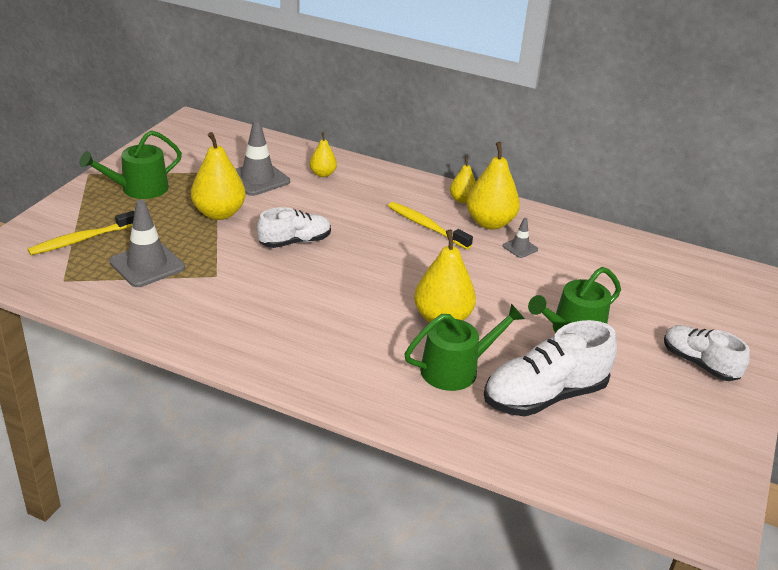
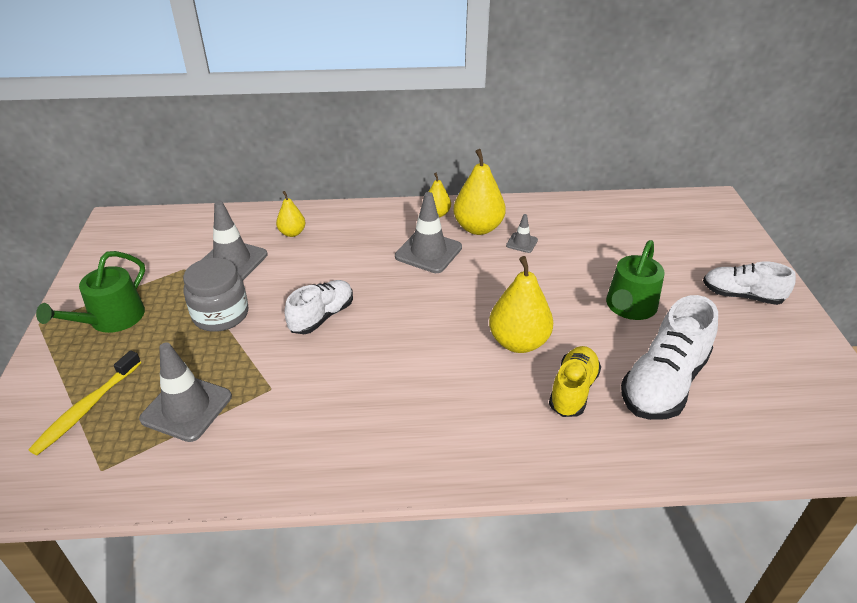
camera: 25 degrees left, 5 degrees up
(219, 213) = (221, 315): yellow pear -> grey jar
(426, 226) = (428, 252): yellow toothbrush -> grey traffic cone
(456, 369) = (573, 390): green watering can -> yellow shoe

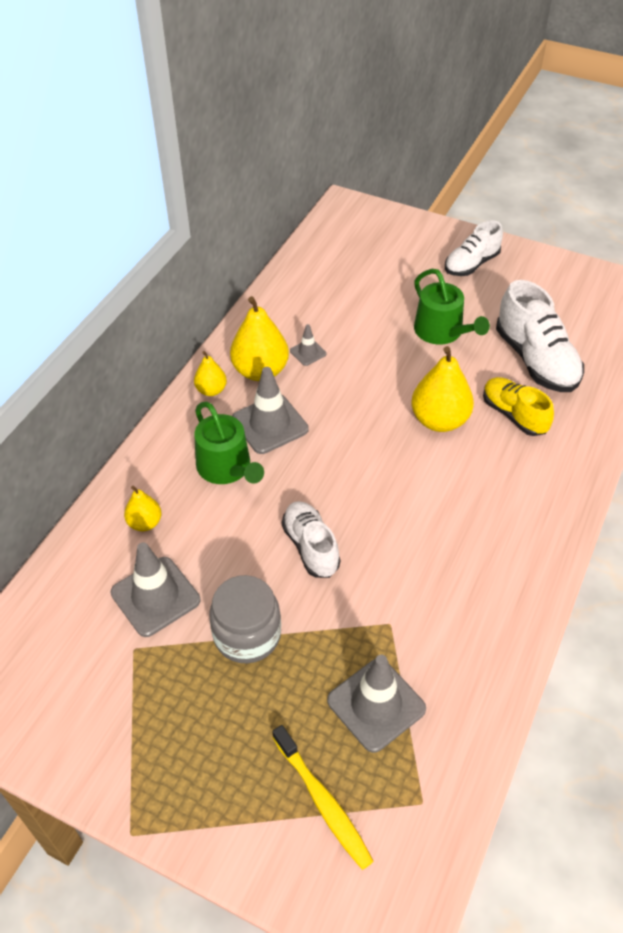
camera: 60 degrees left, 10 degrees up
(111, 319) = (179, 748): green watering can -> green watering can (227, 468)

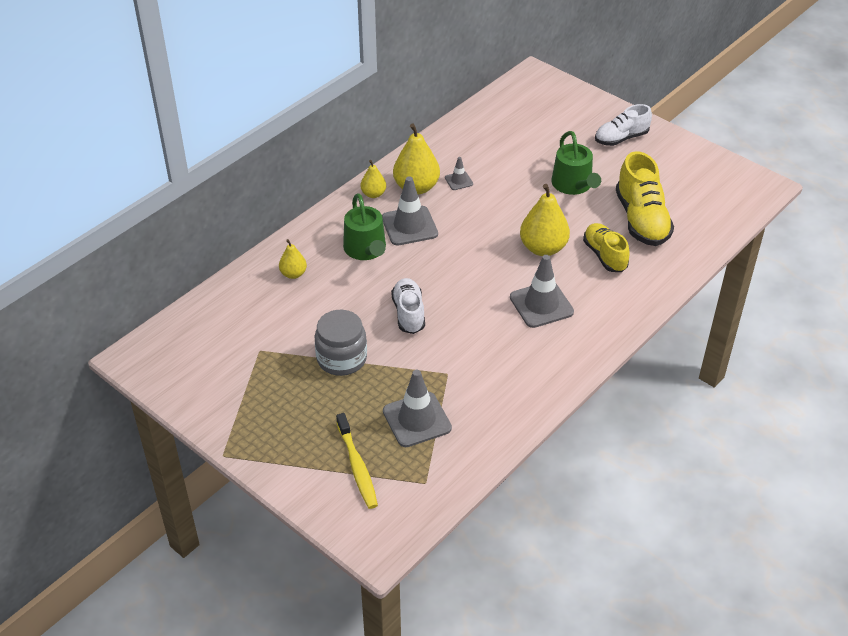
camera: 15 degrees right, 5 degrees down
(155, 596) = (285, 322): grey traffic cone -> grey traffic cone (541, 305)
(535, 360) = (641, 220): white shoe -> yellow shoe

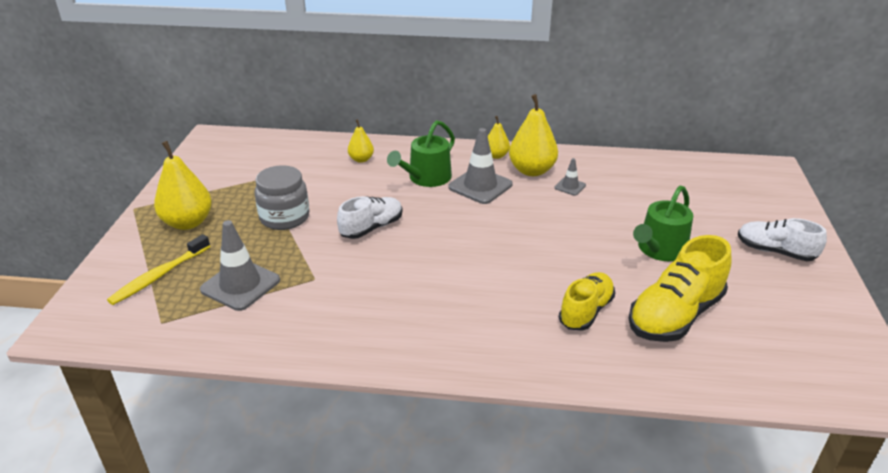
camera: 55 degrees right, 10 degrees down
(541, 305) = (464, 298): grey traffic cone -> none
(543, 248) = (545, 267): yellow pear -> yellow pear (188, 222)

